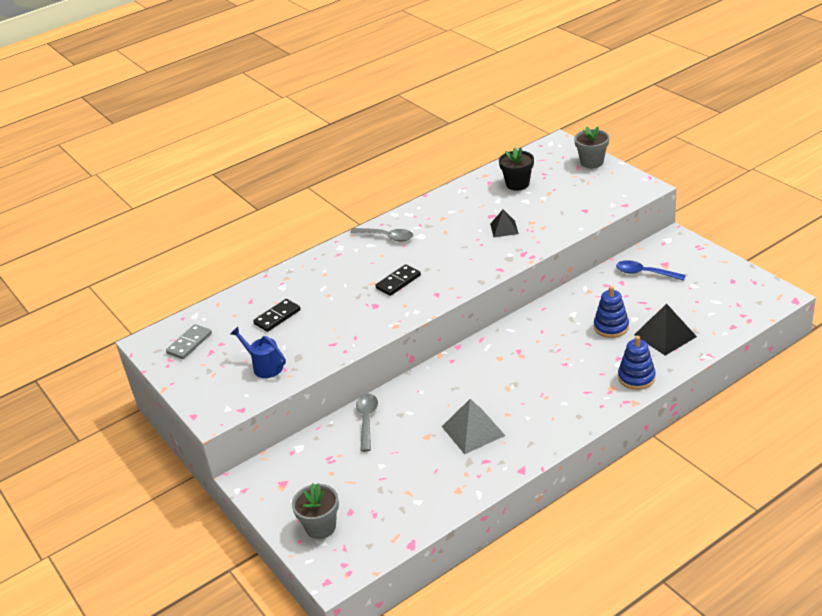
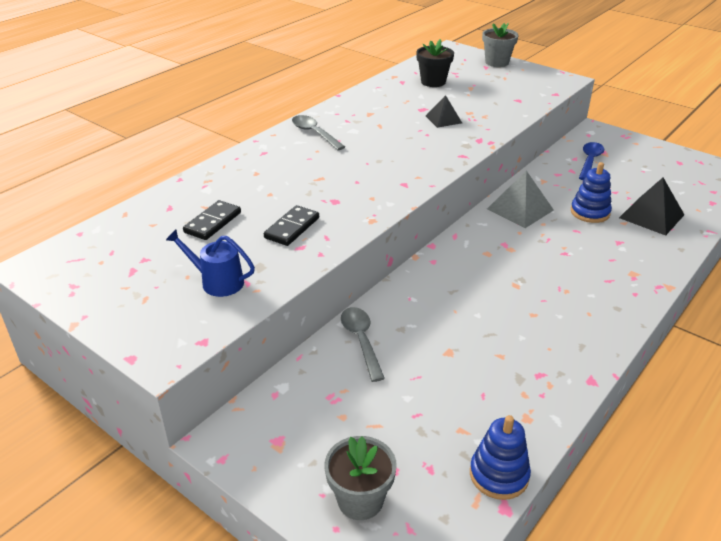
camera: 20 degrees left, 0 degrees up
(189, 343) = (98, 263): grey domino -> none
(386, 237) = (314, 133): grey spoon -> grey spoon turned 135 degrees counterclockwise
(398, 282) = (351, 175): black domino -> black domino (292, 228)
(473, 430) = (503, 339): grey pyramid -> grey pyramid (520, 209)
(636, 377) = (652, 260): blue stacking toy -> blue stacking toy (499, 475)
(645, 273) = (589, 161): blue spoon -> blue spoon turned 105 degrees clockwise

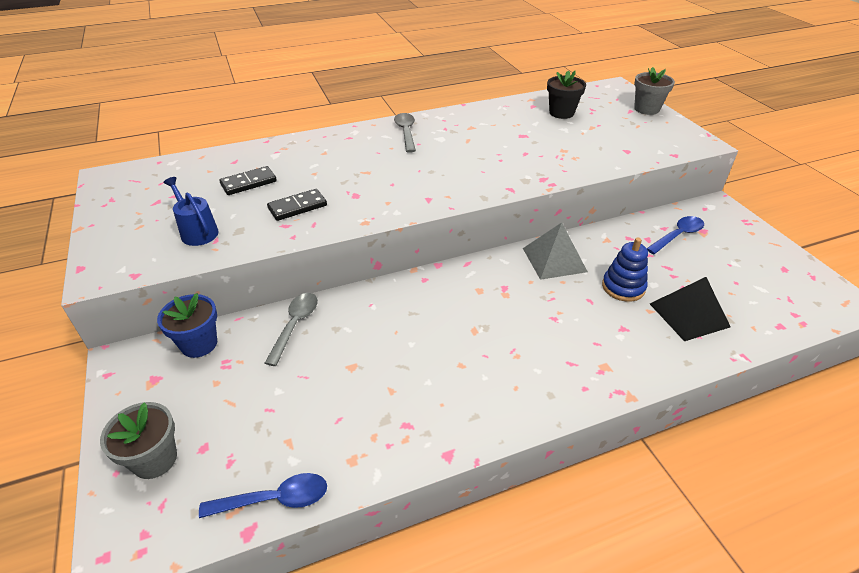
camera: 30 degrees right, 5 degrees up
(286, 393) = (199, 344): none -> blue flower pot
(443, 119) = (531, 150): black pyramid -> none
(499, 475) = (274, 499): blue stacking toy -> blue spoon

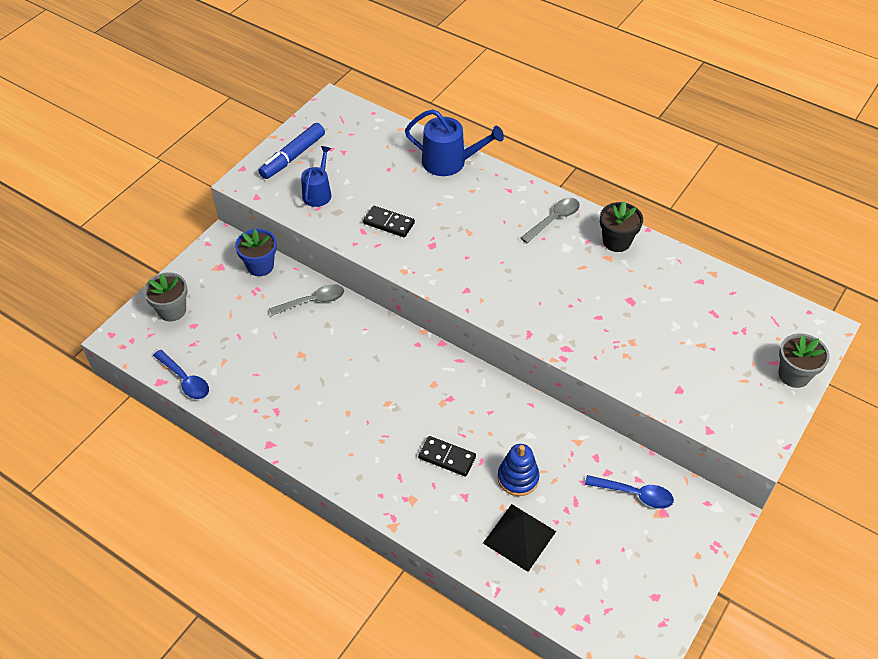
camera: 55 degrees right, 10 degrees up
(126, 227) = (293, 157): none -> blue marker
(248, 183) = (392, 177): black domino -> black domino (447, 457)
(278, 150) = (449, 162): none -> blue watering can
(554, 259) = (514, 415): grey pyramid -> none
(561, 113) = (708, 309): black flower pot -> black flower pot (616, 241)

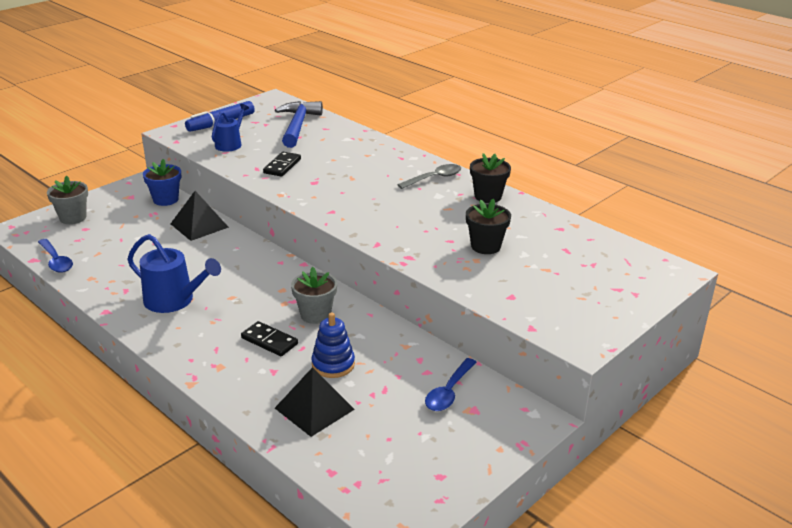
camera: 10 degrees right, 20 degrees down
(312, 301) = (199, 225): grey spoon -> black pyramid
(380, 150) = (298, 126): none -> blue hammer
(389, 223) = (282, 166): black domino -> black domino turned 75 degrees clockwise
(449, 162) = (355, 138): blue watering can -> blue watering can (174, 300)
(634, 494) = (449, 392): blue spoon -> blue spoon turned 90 degrees clockwise
(635, 320) = (485, 246): none -> black flower pot
(794, 375) = (635, 299): grey flower pot -> grey flower pot (315, 314)

